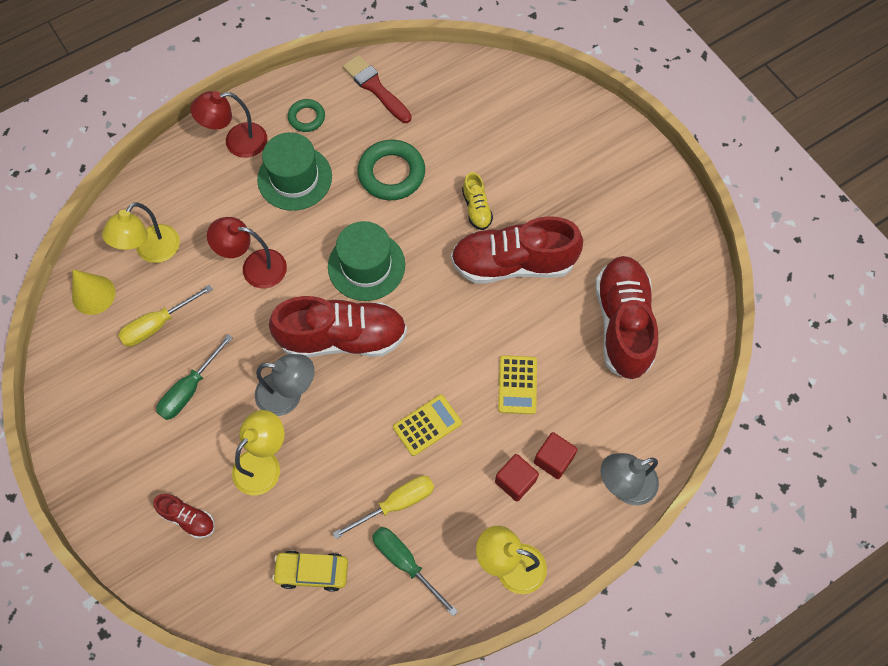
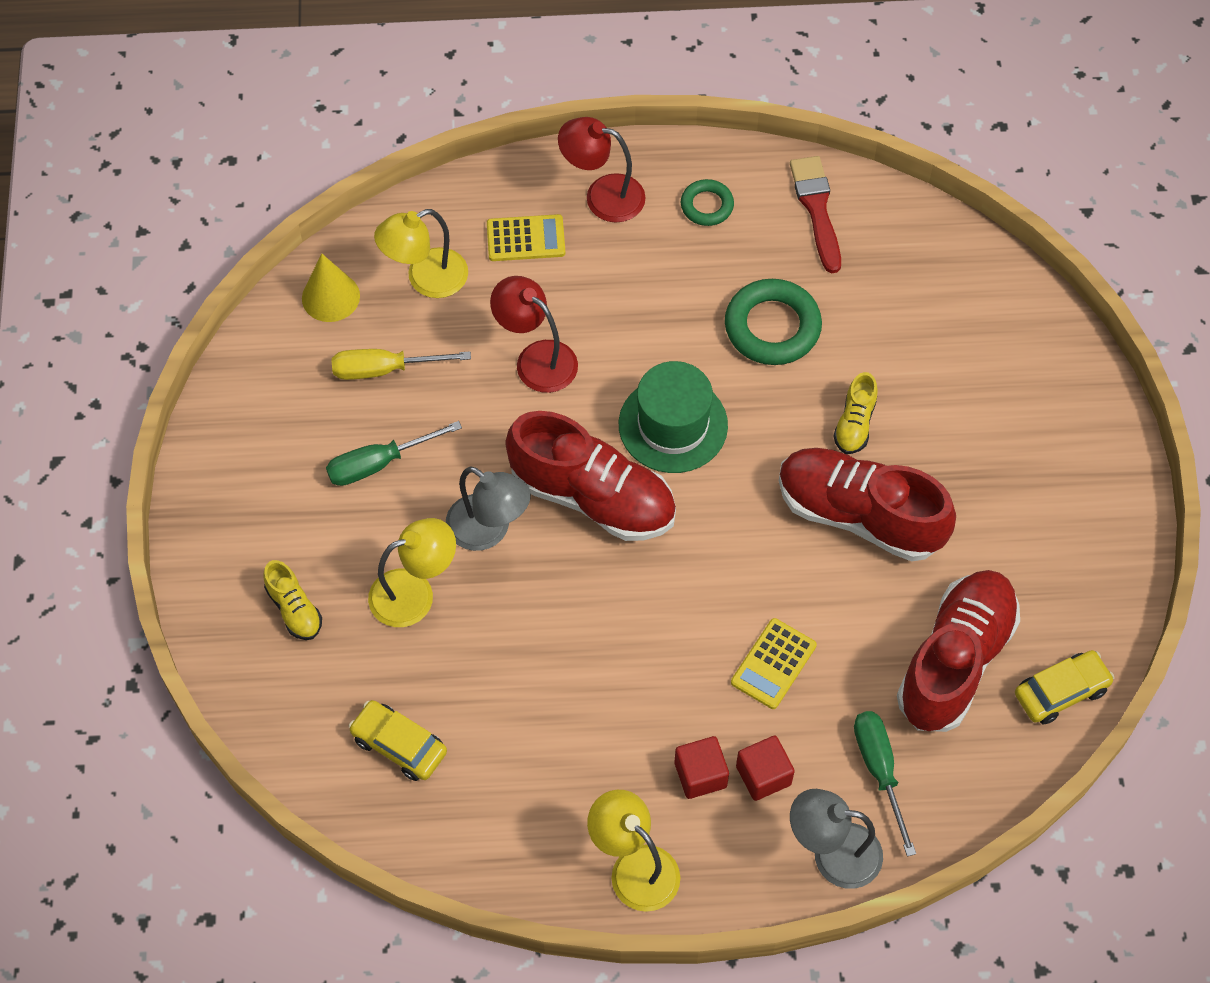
camera: 30 degrees right, 5 degrees down
(188, 518) = (294, 609): red shoe -> yellow shoe
(294, 178) = (648, 274): green hat -> none
(396, 504) = (541, 723): yellow screwdriver -> none
(405, 563) = (512, 795): green screwdriver -> green screwdriver (879, 771)
(427, 425) = (633, 652): yellow calculator -> yellow calculator (526, 239)
(693, 309) = (1061, 692): none -> yellow car

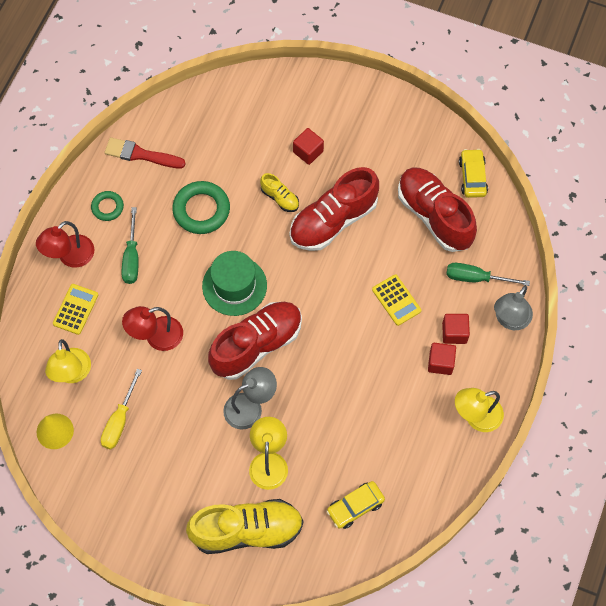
camera: 65 degrees left, 5 degrees up
(294, 609) = (247, 530): yellow shoe -> yellow shoe, size x2.18
(379, 463) = (179, 448): green screwdriver -> green screwdriver (132, 257)
(958, 429) = (308, 151): none -> red cube

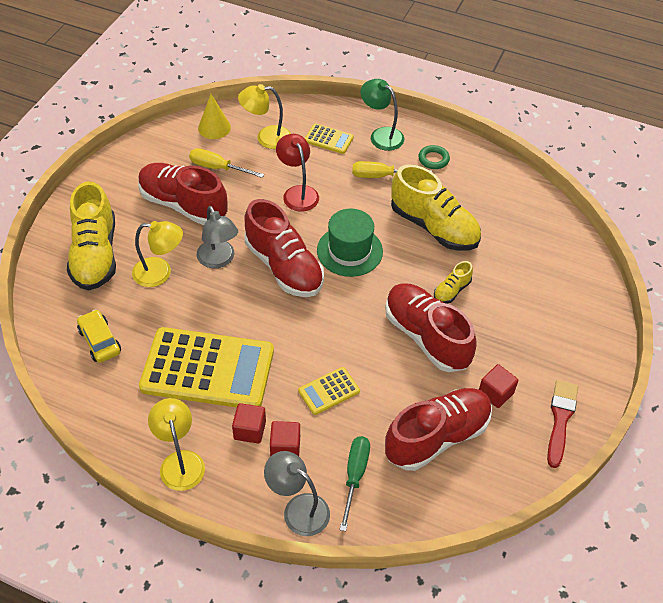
camera: 90 degrees right, 15 degrees down
(70, 257) = (381, 135): red lamp -> green lamp
(132, 257) = (381, 176): green screwdriver -> yellow screwdriver
(141, 154) = (493, 182): red brush -> red brush (560, 419)
(175, 450) = (183, 205): none -> red shoe
(201, 210) = (434, 227): green ring -> yellow shoe
(308, 151) = (511, 317): red cube -> red cube (495, 393)
(380, 404) = (207, 369): none -> yellow calculator
(472, 177) = (493, 483): yellow car -> none

